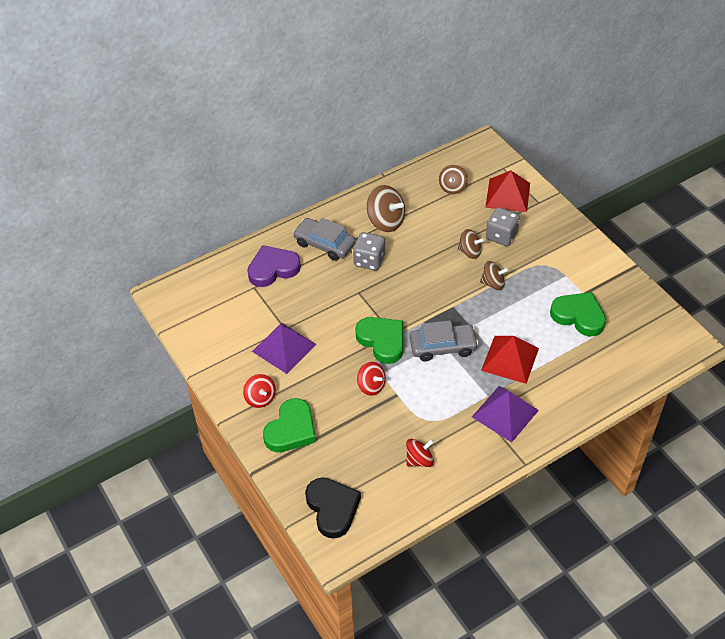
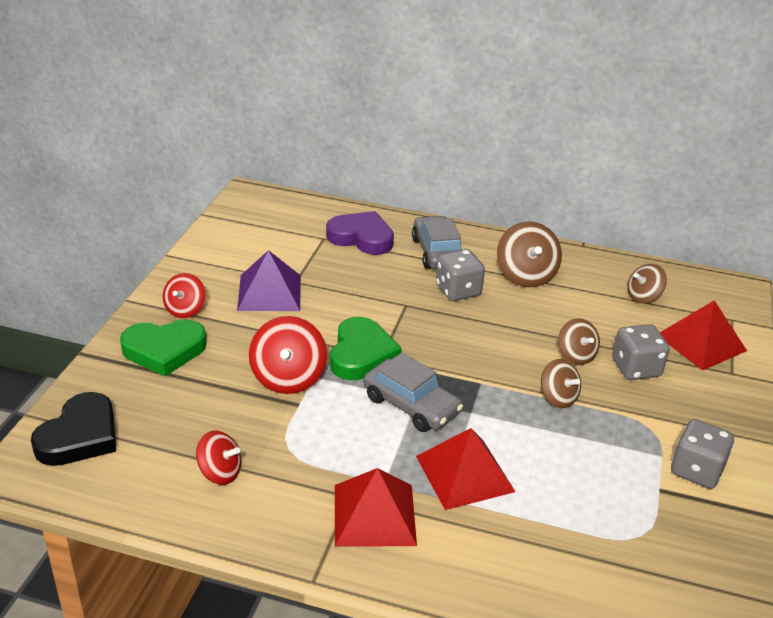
camera: 45 degrees right, 15 degrees down
(371, 386) = (288, 378): red spinning top -> red spinning top, size x1.57
(505, 413) = (374, 514): purple pyramid -> red pyramid
(578, 316) = (616, 503): green heart -> none
(585, 271) = (696, 470): none -> grey dice

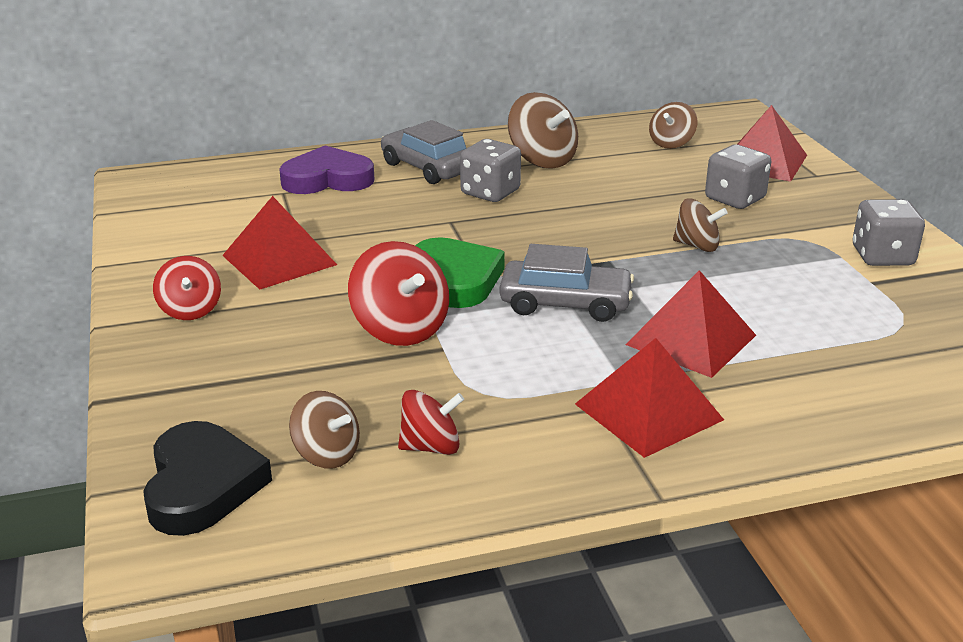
camera: 30 degrees left, 5 degrees down
(164, 350) = (212, 358): green heart -> none
(269, 292) = (279, 260): purple pyramid -> red pyramid
(576, 355) = (670, 207): brown spinning top -> brown spinning top (327, 454)

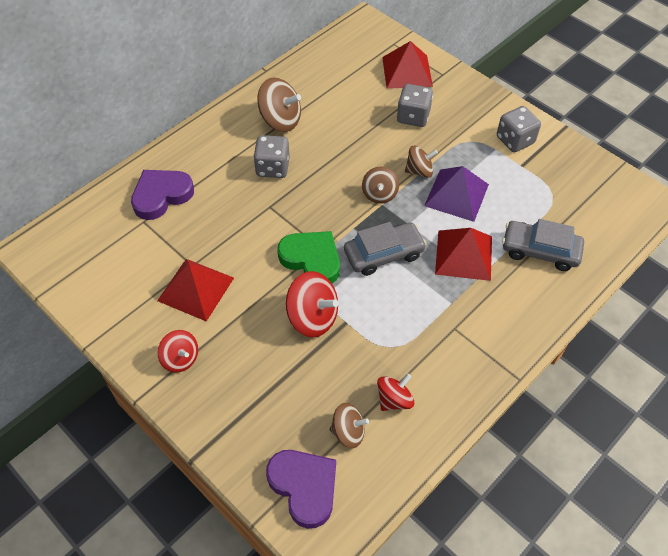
camera: 30 degrees left, 25 degrees up
(202, 485) = (304, 487): black heart -> purple heart
(427, 168) = (216, 157): grey car -> grey car (540, 251)
(648, 411) = (477, 321): red pyramid -> none
(671, 143) = (345, 72): brown spinning top -> brown spinning top (379, 194)
(735, 281) = (456, 195): none -> purple pyramid

